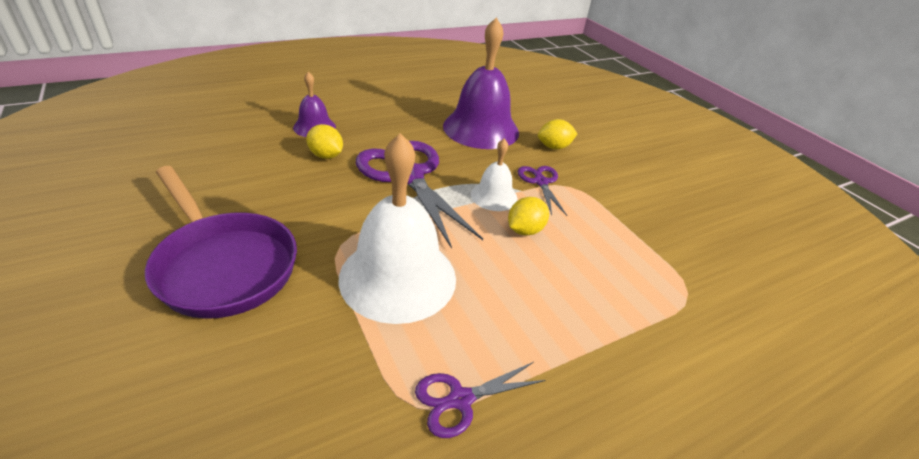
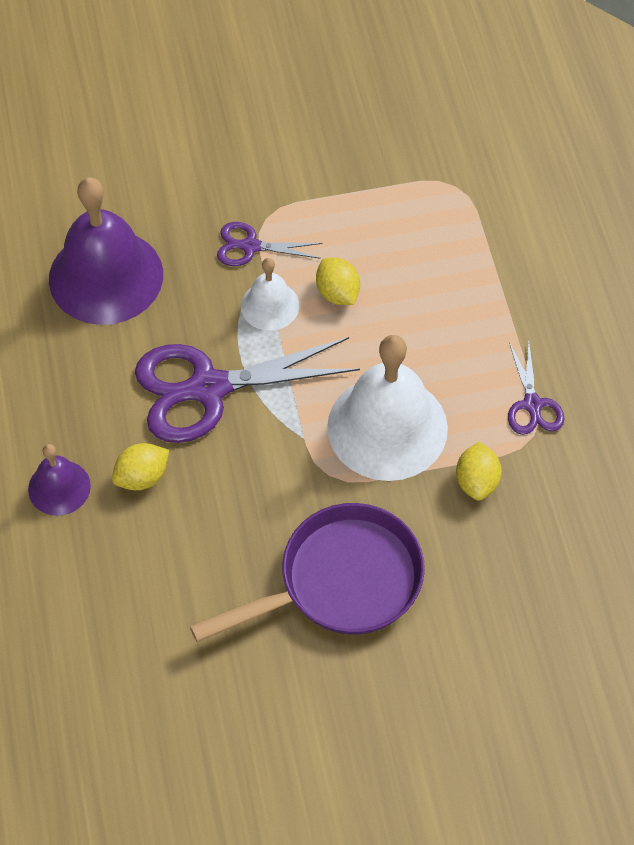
camera: 70 degrees left, 20 degrees up
(554, 147) = (172, 202): yellow lemon -> yellow lemon (477, 482)

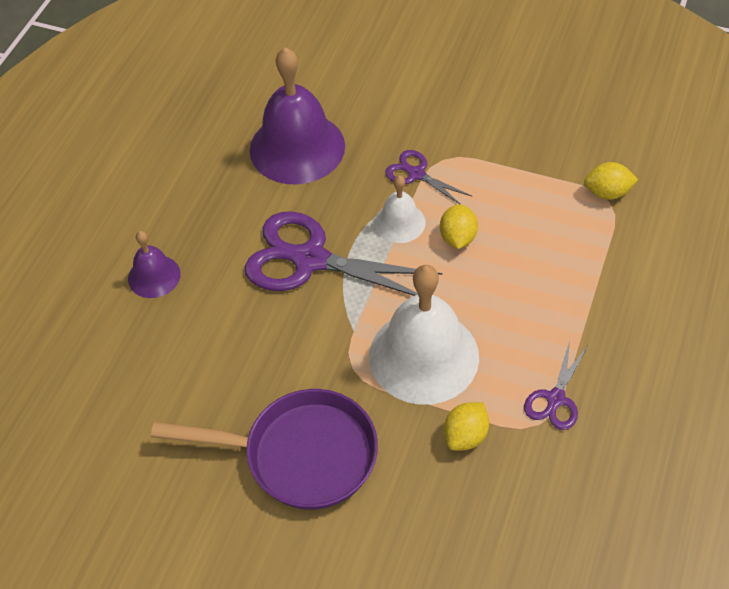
camera: 35 degrees right, 5 degrees down
(142, 477) = (215, 299): yellow lemon -> yellow lemon (607, 193)

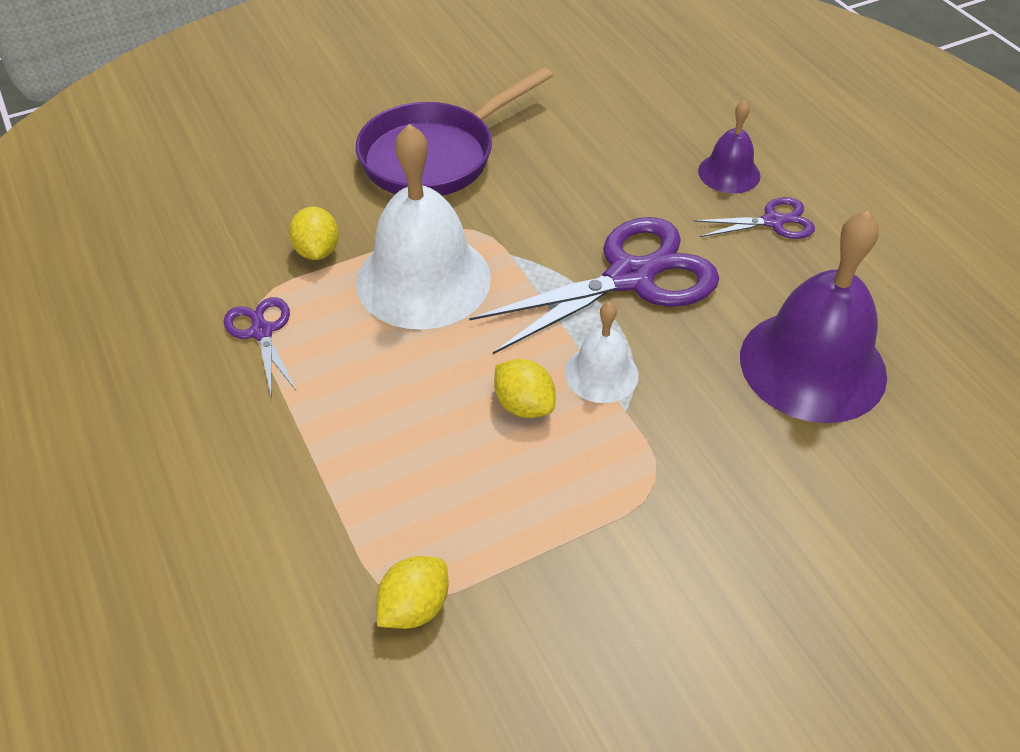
camera: 130 degrees right, 5 degrees down
(416, 174) = (657, 439): purple scissors -> purple scissors (773, 221)

